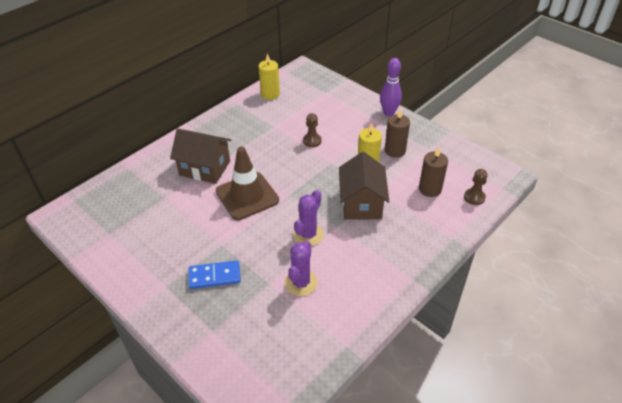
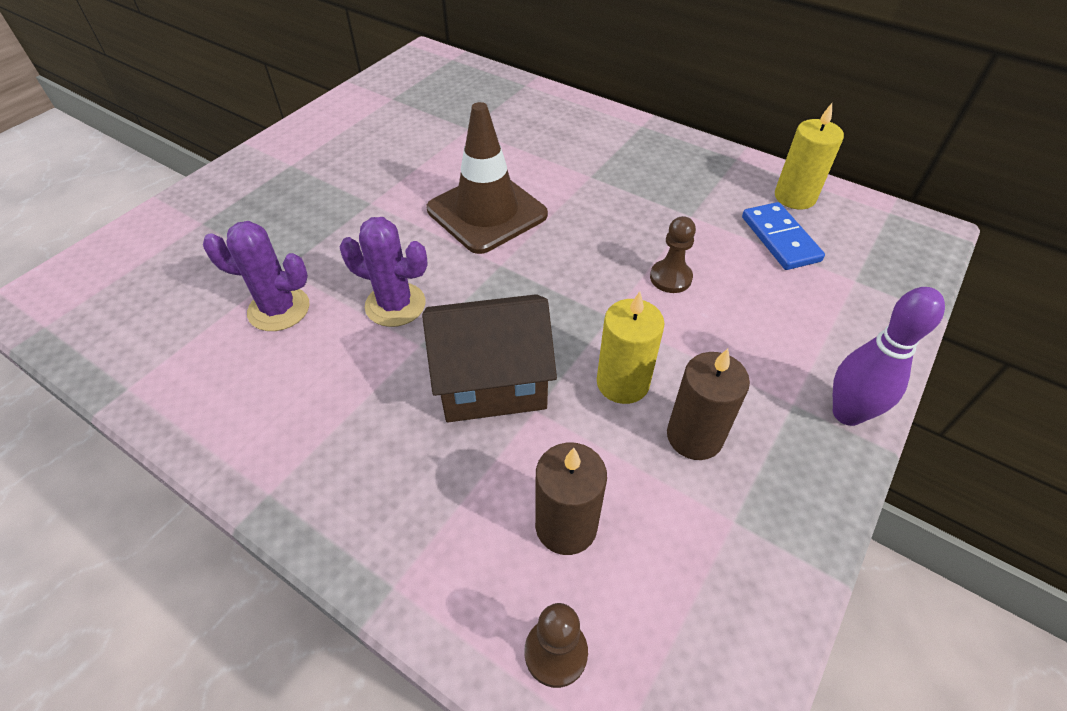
camera: 80 degrees right, 5 degrees up
(205, 168) = (546, 154): brown house -> none
(214, 276) = (304, 207): blue domino -> blue domino (780, 239)

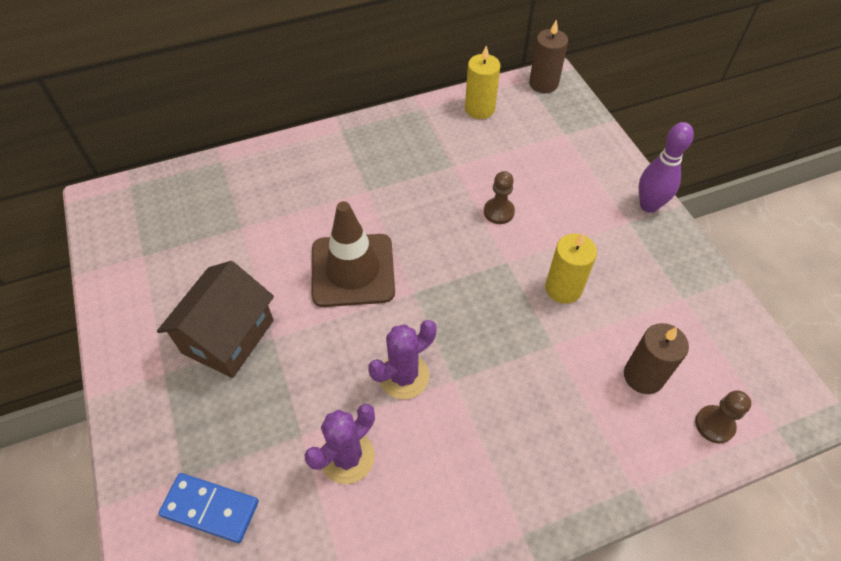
camera: 55 degrees left, 5 degrees up
(492, 381) = (515, 355): brown house -> brown house (228, 336)
(694, 436) = (622, 279): brown candle -> brown candle (543, 84)
(780, 239) = (508, 140): blue domino -> blue domino (210, 508)

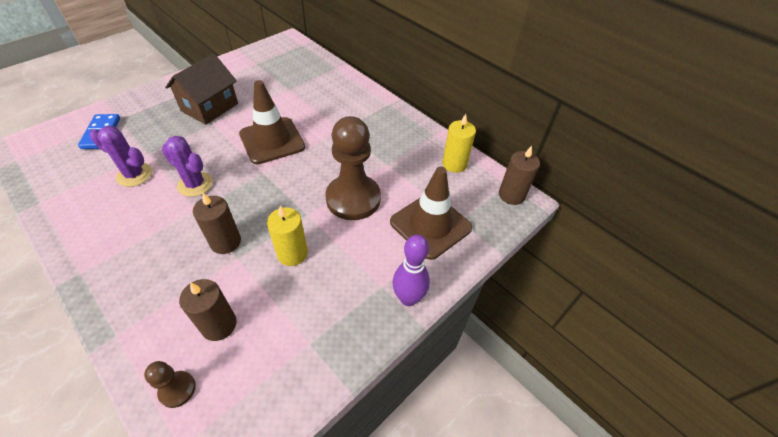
camera: 65 degrees right, 5 degrees down
(228, 336) = (209, 107): brown house -> brown house turned 60 degrees counterclockwise
(498, 212) = (353, 199): brown pawn -> brown pawn, size x2.22
(524, 353) = (225, 242): none -> brown candle
(562, 158) = (430, 225): none -> brown traffic cone

